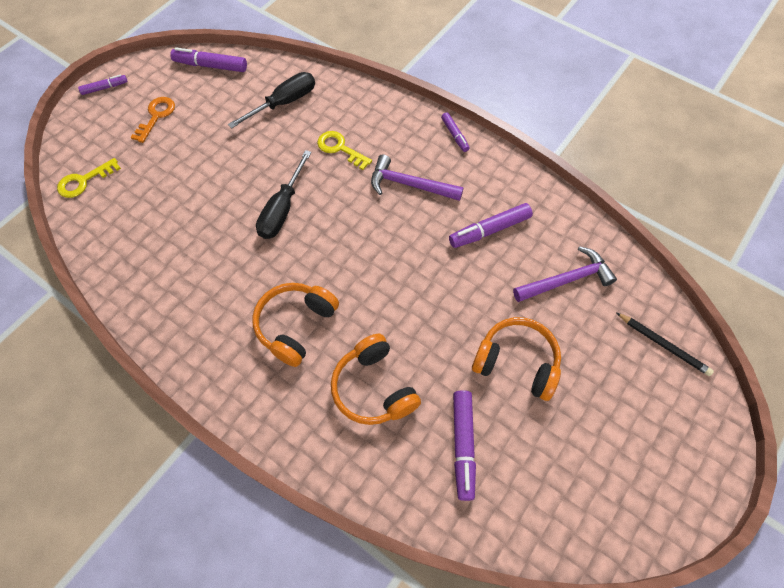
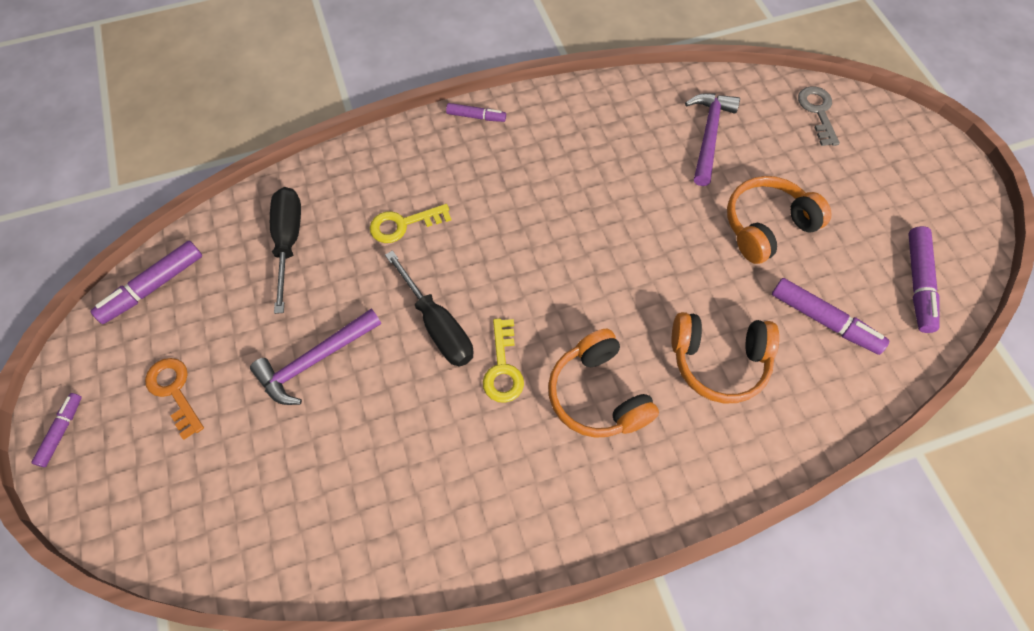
camera: 55 degrees left, 0 degrees up
(84, 181) = (200, 534): yellow key -> yellow key (503, 368)
(409, 184) = (504, 190): purple hammer -> purple hammer (314, 361)
(489, 230) = (611, 159): purple marker -> purple marker (918, 283)
(663, 345) = (818, 112): black pencil -> grey key

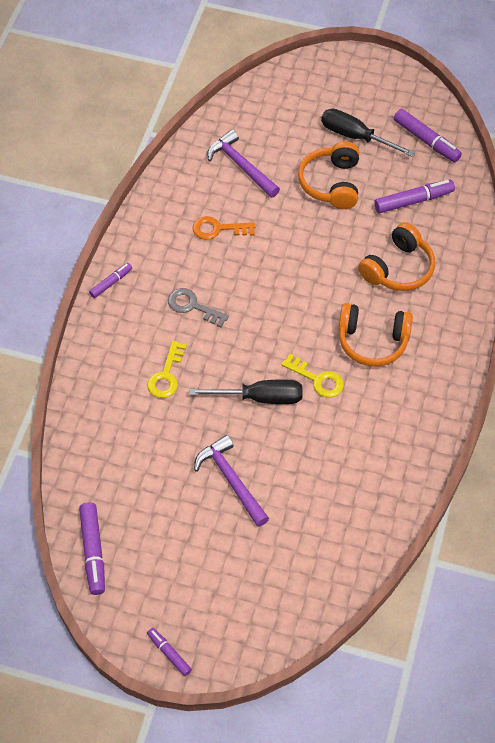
camera: 55 degrees left, 5 degrees down
(174, 391) = (190, 572): orange key -> orange key (218, 229)
(288, 241) = (123, 450): black screwdriver -> black screwdriver (355, 136)
(314, 361) = (231, 480): purple hammer -> purple hammer turned 150 degrees clockwise
(818, 112) = (273, 98): grey key -> grey key (193, 306)

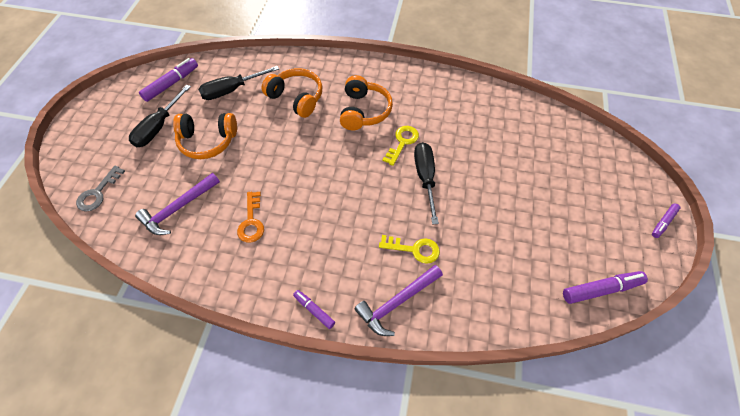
camera: 95 degrees left, 0 degrees up
(193, 306) = (338, 235): grey key -> grey key (98, 193)
(231, 480) = (504, 192): purple hammer -> purple hammer (397, 302)
(413, 201) = (231, 90): purple marker -> black screwdriver

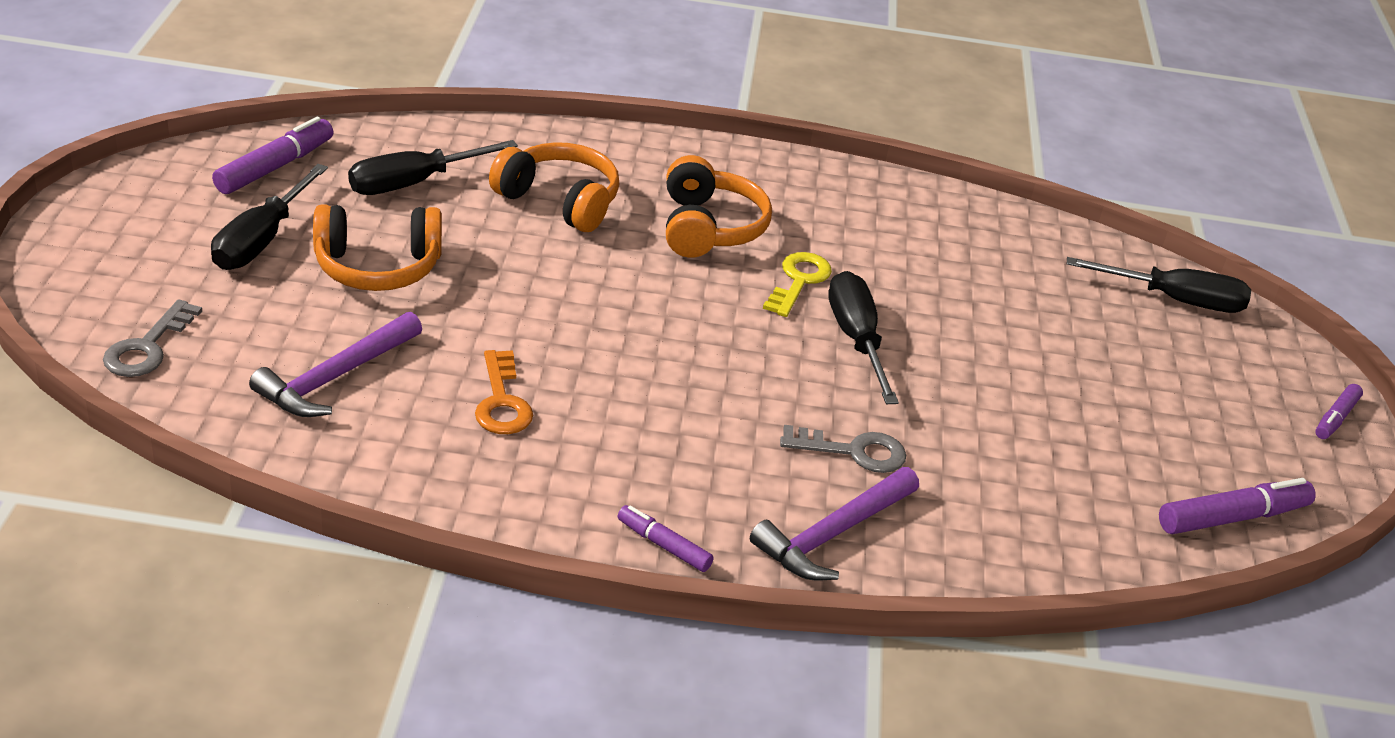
camera: 10 degrees left, 20 degrees down
(414, 249) = (853, 451): yellow key -> grey key
(588, 148) = (1175, 300): none -> black screwdriver

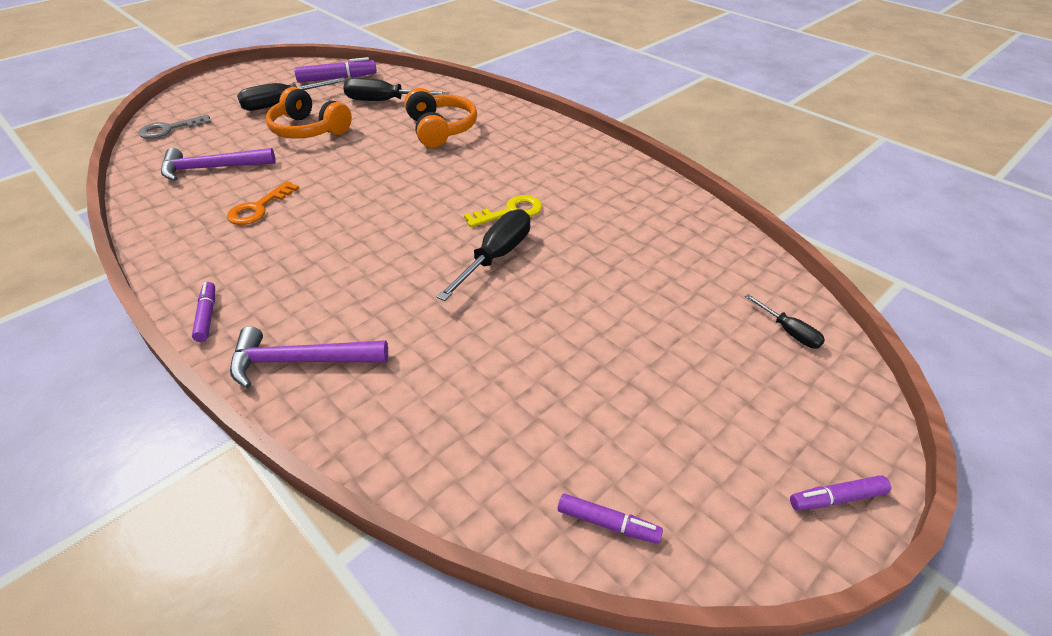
camera: 45 degrees right, 5 degrees up
(708, 227) = (500, 167): orange headphones -> none
(853, 451) = (391, 319): grey key -> none
(1175, 300) = (789, 332): black screwdriver -> black screwdriver, size x0.53
(1232, 518) = (608, 524): purple marker -> purple marker, size x0.60

